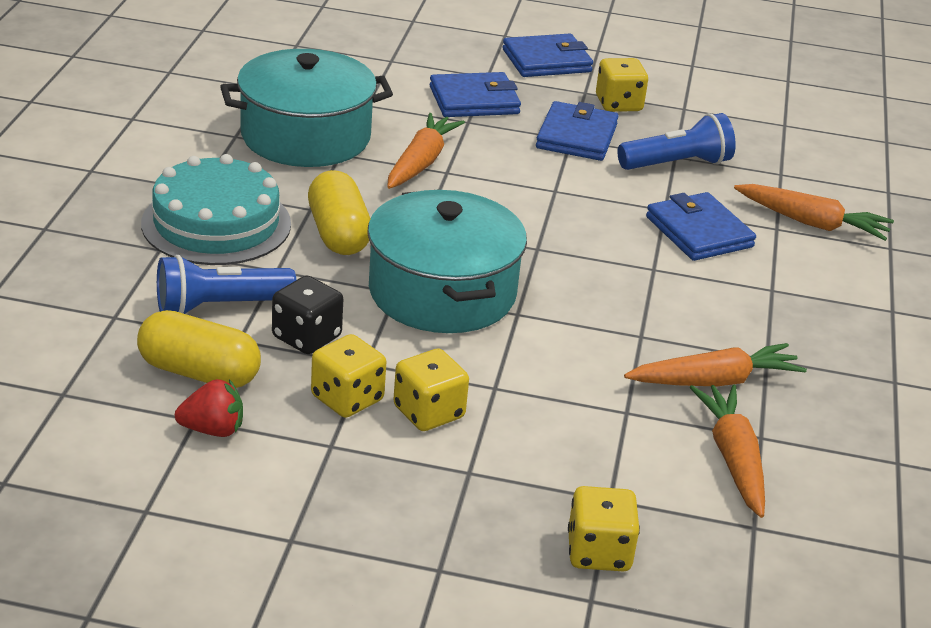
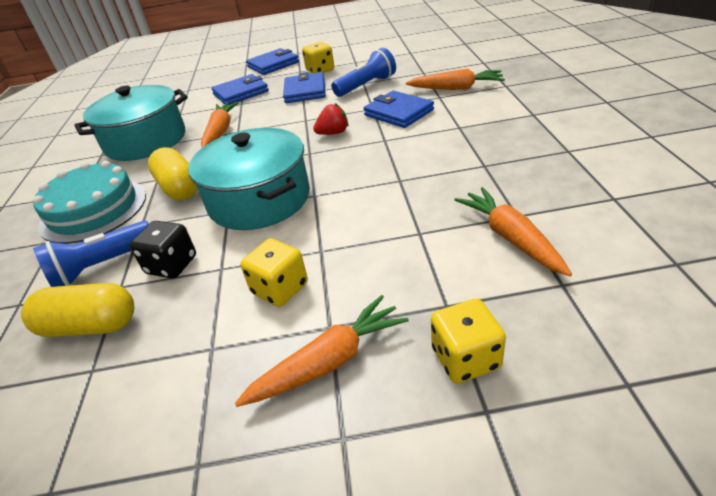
camera: 10 degrees left, 5 degrees up
(213, 430) = (107, 375): red strawberry -> red strawberry (333, 133)
(347, 398) = (214, 302): yellow dice -> none
(714, 381) = (462, 191): orange carrot -> orange carrot (329, 362)

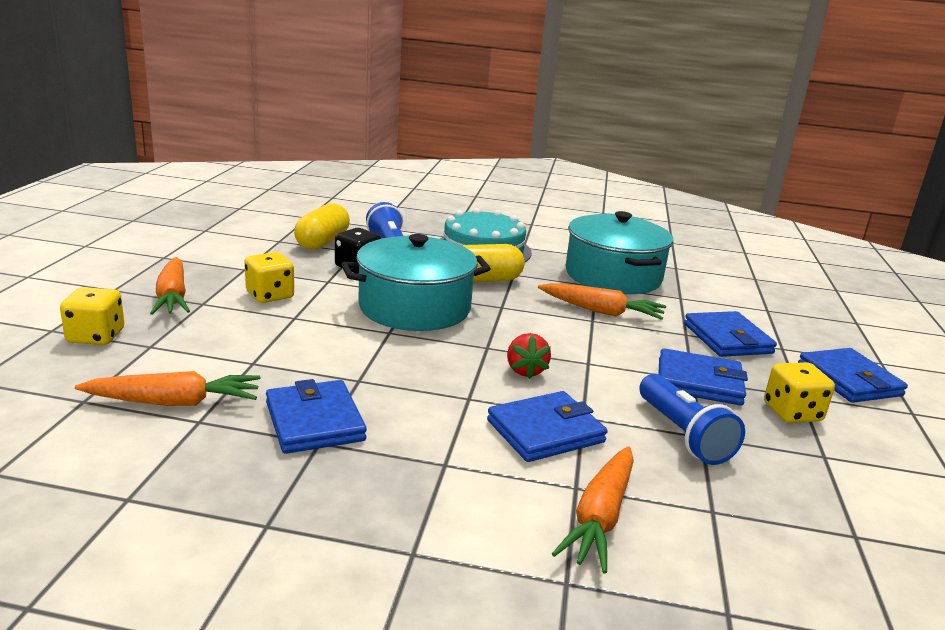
camera: 100 degrees right, 15 degrees down
(466, 175) = (315, 421): none -> blue wallet

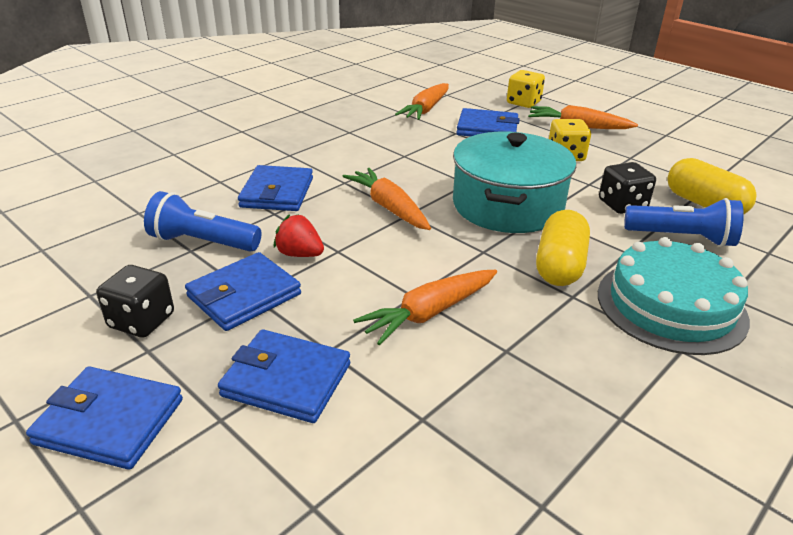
camera: 125 degrees right, 10 degrees up
(315, 421) = (370, 134): blue wallet -> blue wallet (487, 128)
(525, 371) = (355, 216): red strawberry -> red strawberry (299, 254)
(600, 517) = (191, 177): orange carrot -> orange carrot (389, 207)
(613, 276) = (532, 387): turquoise pot -> none
(792, 412) = (142, 321): yellow dice -> black dice

